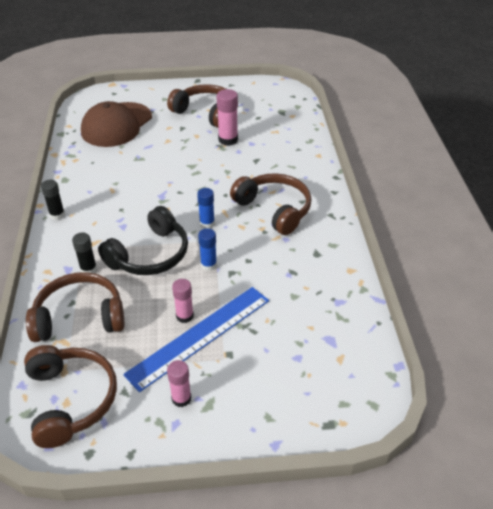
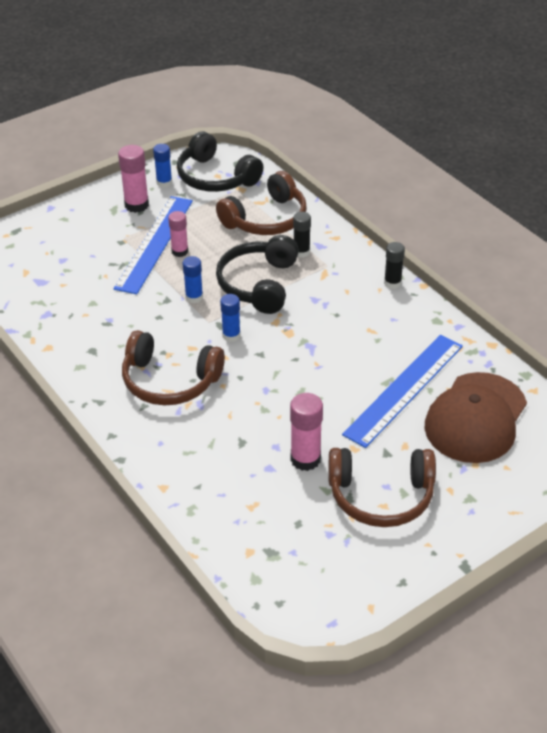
camera: 150 degrees right, 0 degrees up
(71, 399) = (215, 177): brown headphones -> black headphones
(116, 125) = (475, 418): brown cap -> brown cap turned 150 degrees counterclockwise
(128, 420) = (164, 182): none -> blue glue stick
(135, 151) = (404, 389): none -> blue ruler
(181, 398) = (136, 205): pink glue stick -> pink glue stick, size x1.51

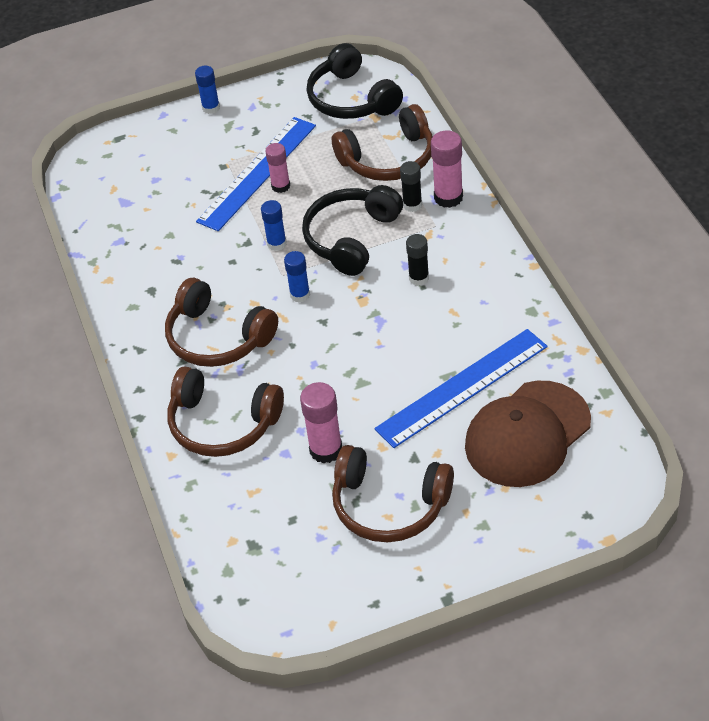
camera: 20 degrees right, 5 degrees up
(136, 205) = (254, 123): pink glue stick -> pink glue stick (448, 197)
(164, 182) = (293, 99): blue glue stick -> blue glue stick (211, 108)
(202, 452) = (222, 424): none -> brown headphones
(392, 283) = (499, 257): black glue stick -> black glue stick (419, 278)

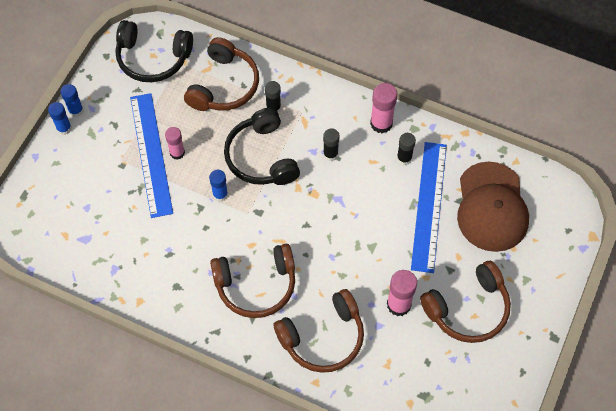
camera: 50 degrees left, 15 degrees up
(300, 295) = (273, 218): blue glue stick -> blue glue stick (76, 110)
(448, 197) = (289, 87): pink glue stick -> pink glue stick (381, 123)
(488, 329) = (404, 158): none -> black glue stick

